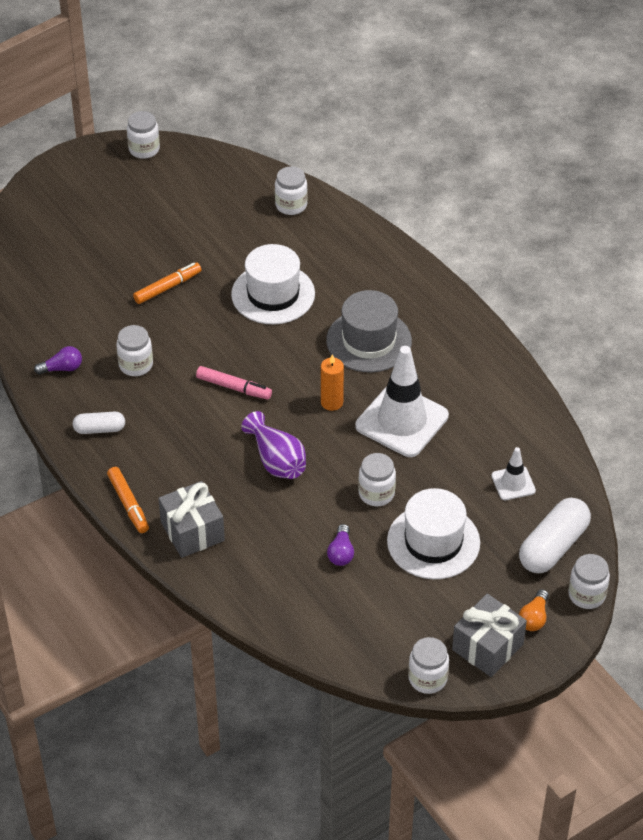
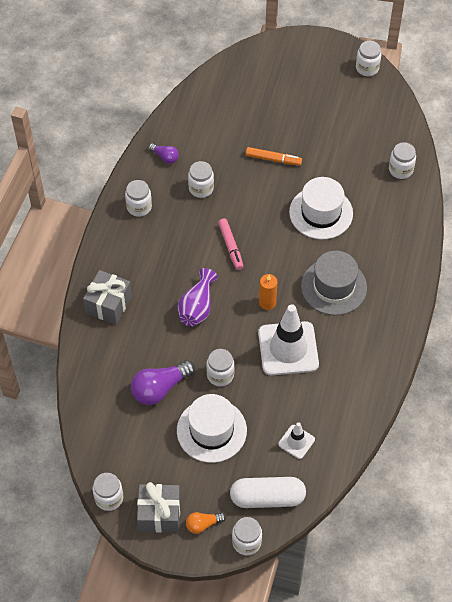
camera: 50 degrees right, 10 degrees up
(99, 429) = (139, 207): white capsule -> white jar
(128, 504) = (100, 260): orange marker -> none
(341, 553) = (160, 388): purple light bulb -> purple light bulb, size x1.82

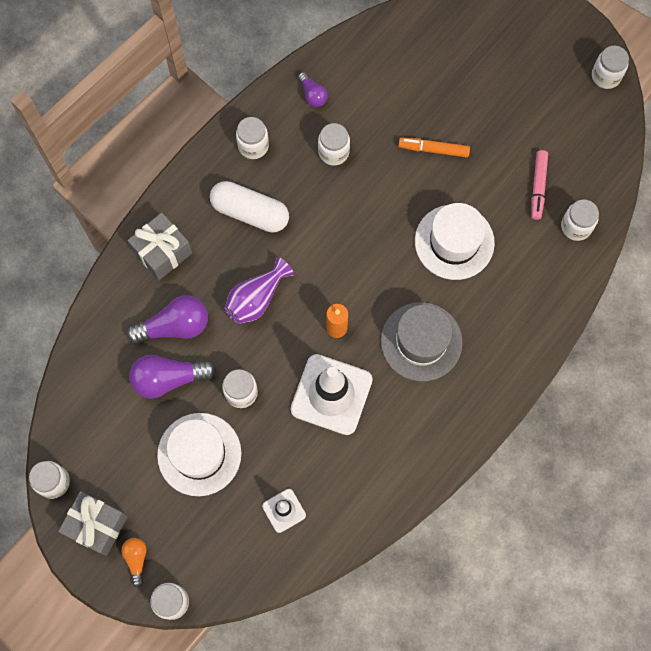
camera: 25 degrees right, 15 degrees up
(145, 351) = (174, 326): none -> purple light bulb
(203, 524) = (136, 559): orange light bulb -> orange light bulb turned 75 degrees clockwise
(230, 246) = (331, 239): pink marker -> pink marker (538, 186)
(267, 498) = (219, 561): white capsule -> white capsule (250, 212)
(273, 159) = (434, 149): orange marker -> orange marker turned 150 degrees clockwise

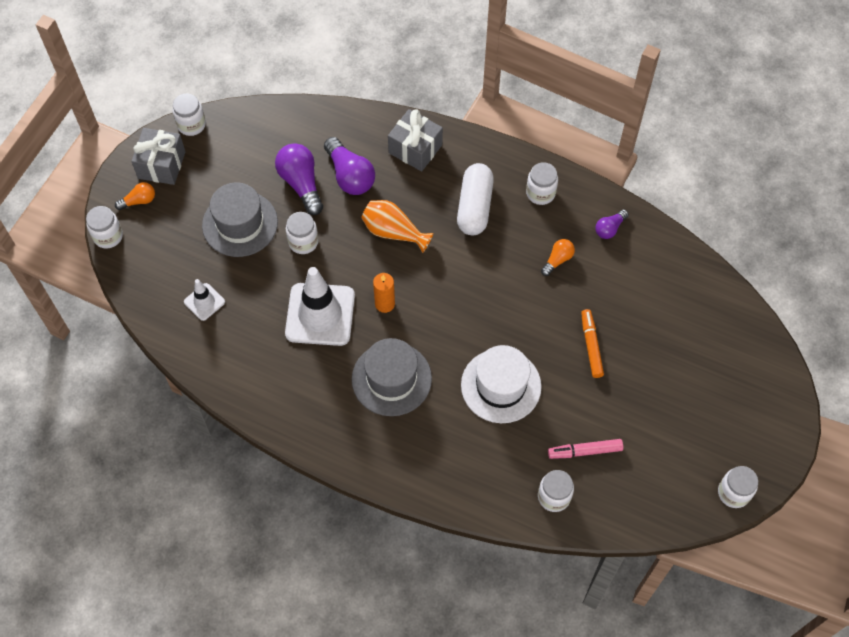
camera: 75 degrees right, 10 degrees down
(199, 454) = (240, 224): white hat -> grey hat
(256, 299) = (393, 232): purple vase -> orange vase
(333, 152) = (557, 260): white jar -> orange light bulb

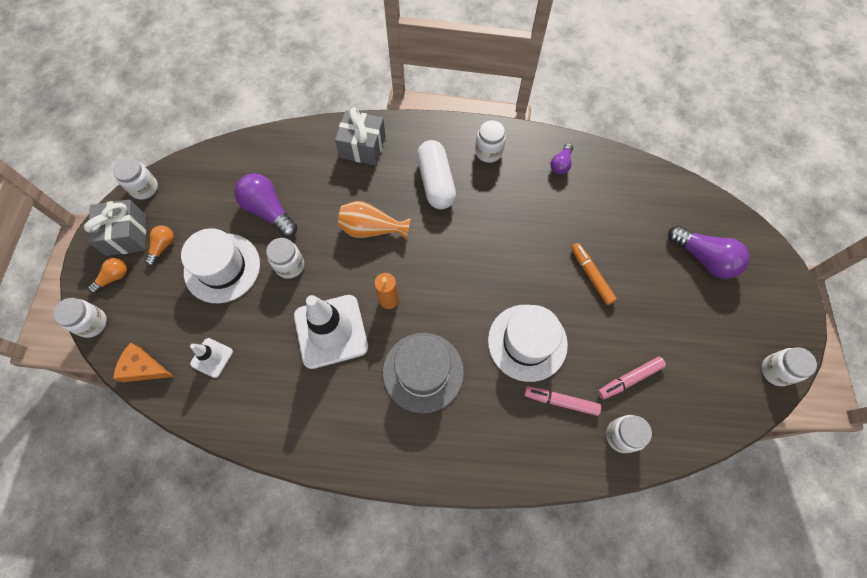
camera: 20 degrees left, 5 degrees up
(142, 290) = (144, 368): none -> orange cheese
(240, 224) = (222, 268): grey hat -> white hat
(350, 176) = (312, 189): purple light bulb -> purple light bulb (704, 258)
(510, 448) = (561, 401): none -> pink marker
(557, 260) = (528, 206): orange light bulb -> orange light bulb (163, 247)

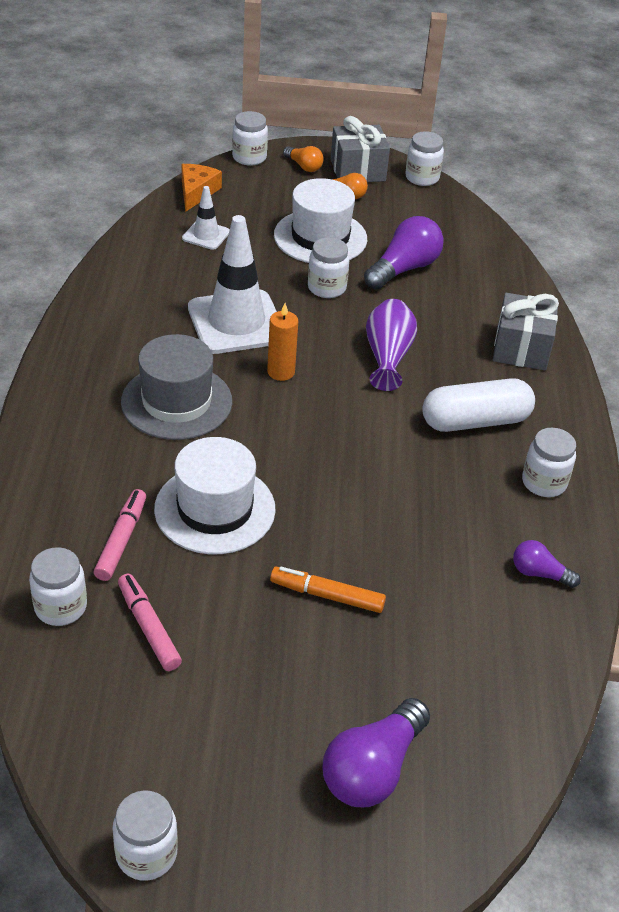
camera: 85 degrees right, 25 degrees down
(371, 229) = (387, 357): orange vase -> purple vase
(591, 276) = (327, 596): orange marker -> orange marker turned 135 degrees counterclockwise

